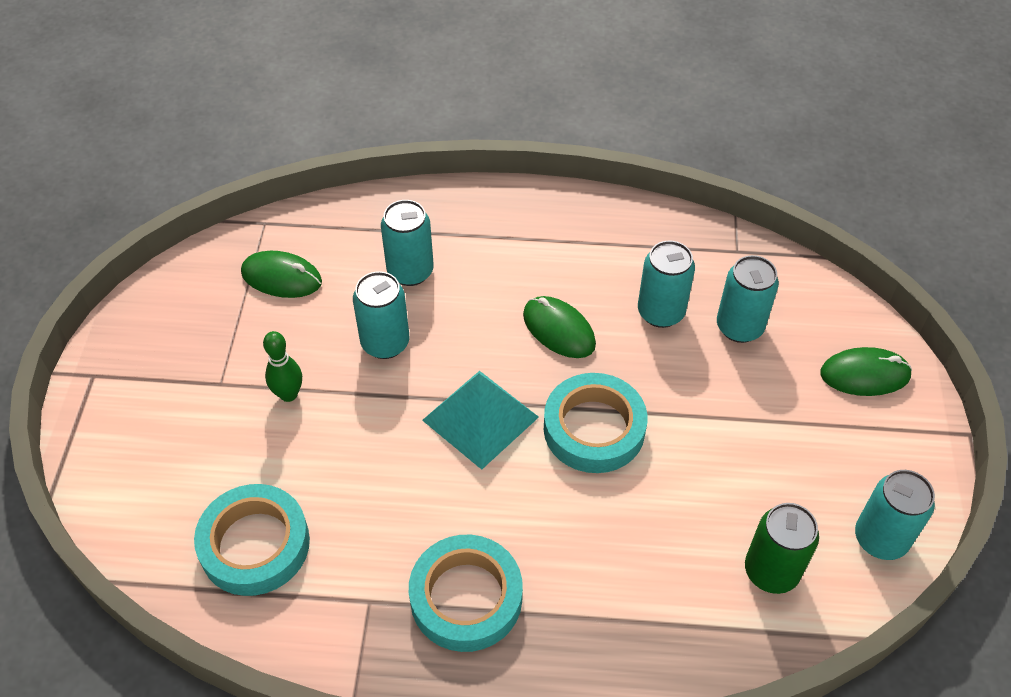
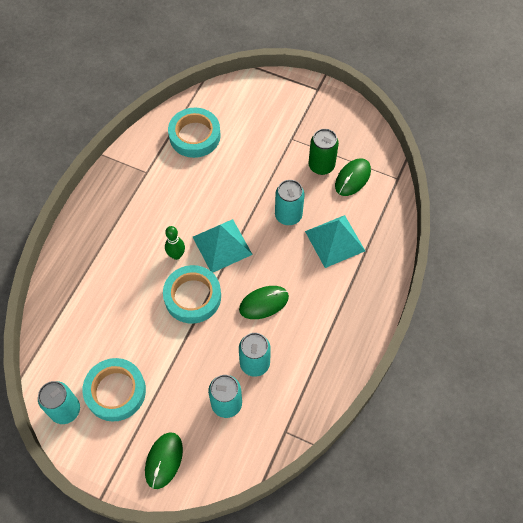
camera: 110 degrees right, 10 degrees up
(288, 394) = (272, 165): green bowling pin -> green bowling pin (176, 255)
(410, 271) = (334, 241): turquoise can -> turquoise pyramid
(466, 597) = (129, 210): turquoise tape -> turquoise tape (115, 391)
(771, 571) = (76, 346): green can -> green can (321, 166)

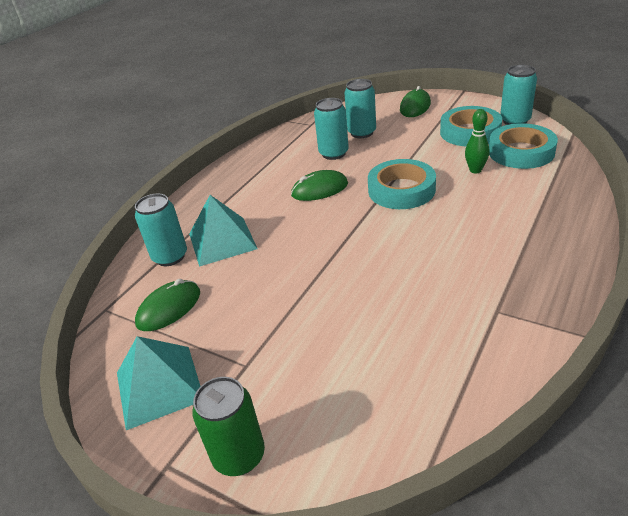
camera: 170 degrees left, 25 degrees down
(176, 255) = (427, 221): green bowling pin -> green bowling pin (475, 170)
(195, 136) = (421, 369): turquoise tape -> turquoise tape (521, 152)
(222, 245) = (367, 232): turquoise pyramid -> turquoise pyramid (159, 385)
(288, 215) = (275, 263): turquoise can -> turquoise can (170, 257)
(321, 166) = (209, 324): green can -> green can (239, 456)

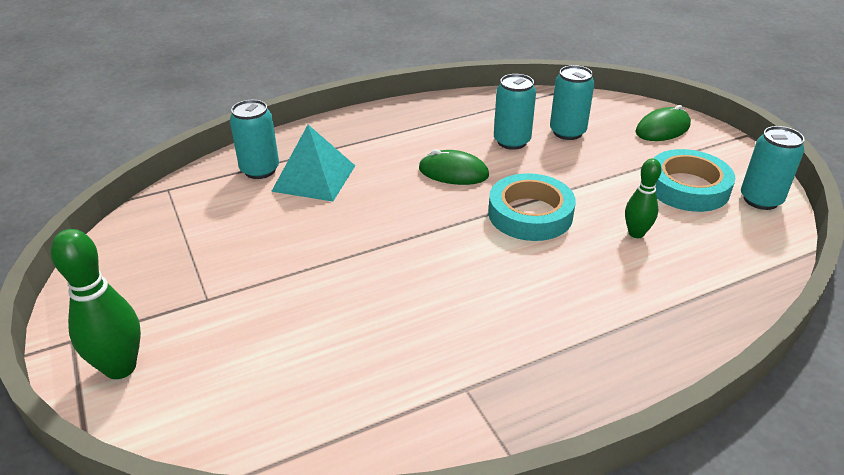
camera: 30 degrees right, 0 degrees up
(159, 385) = (133, 275): turquoise pyramid -> none
(169, 308) = (209, 215): green mouse -> none
(239, 456) = (120, 367): green can -> green bowling pin
(521, 152) = (717, 240): turquoise tape -> none

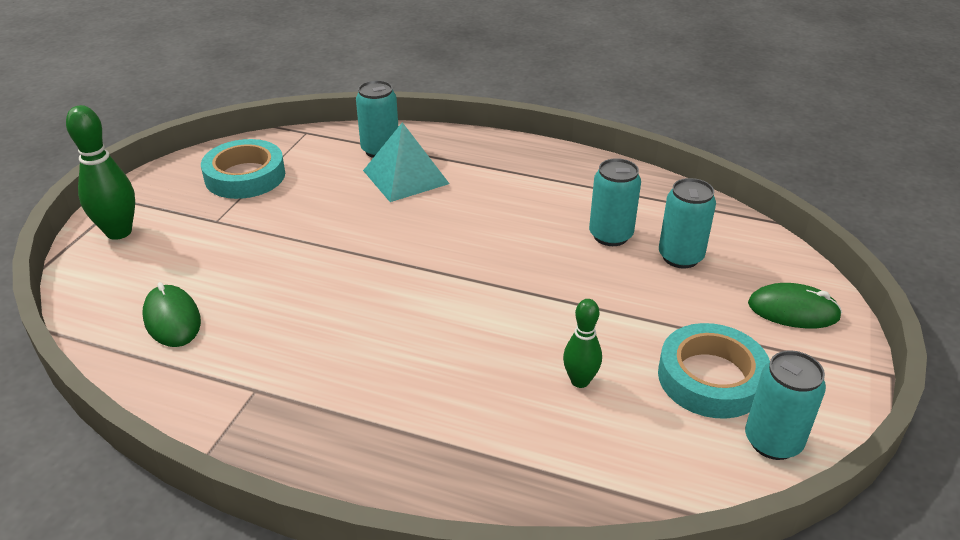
camera: 45 degrees right, 0 degrees up
(453, 172) = (514, 232): green mouse -> green mouse (172, 319)
(530, 214) = (516, 304): turquoise tape -> turquoise tape (245, 176)

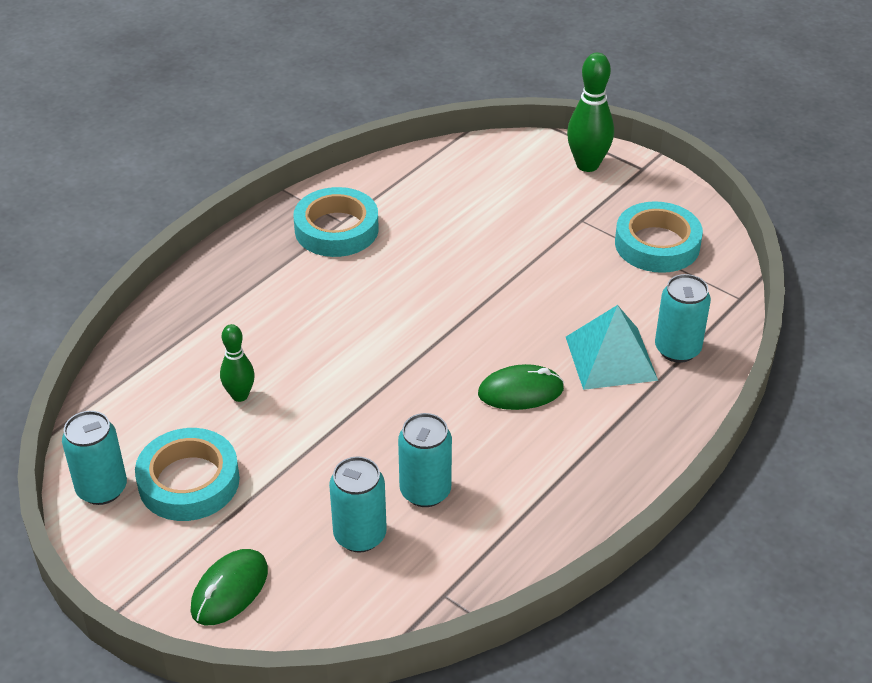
camera: 110 degrees right, 5 degrees up
(172, 319) = (447, 187): green mouse -> green mouse (520, 391)
(272, 389) = (336, 229): none -> turquoise tape

